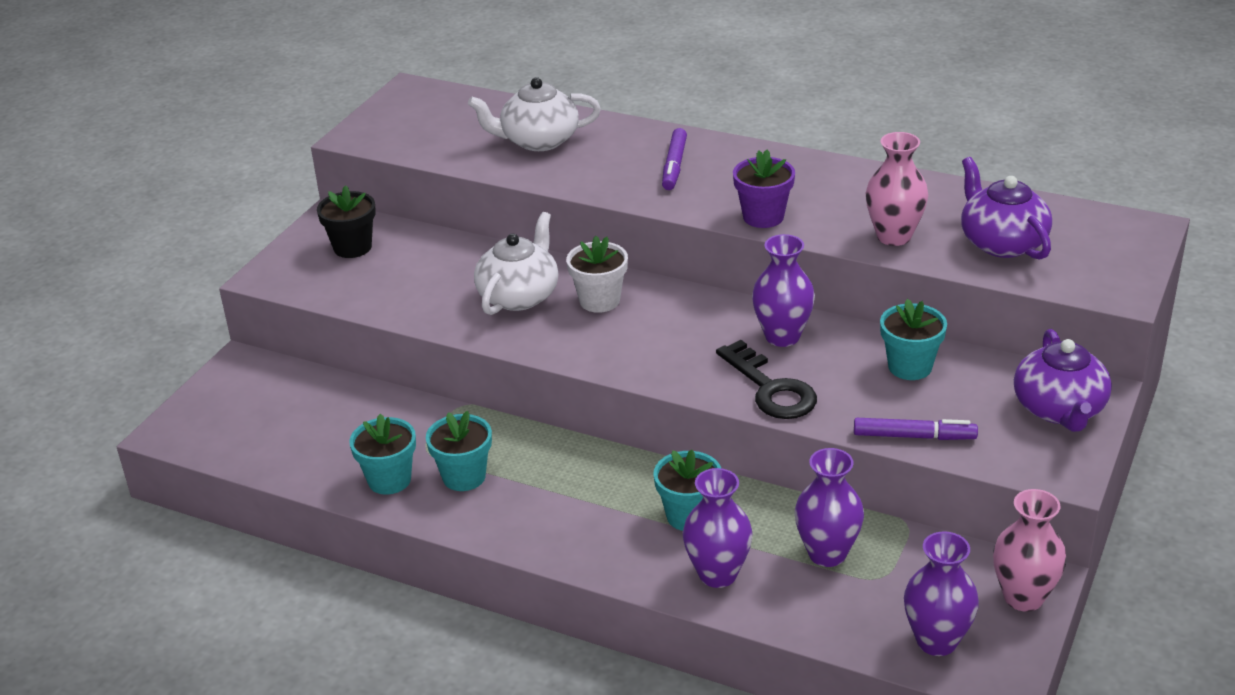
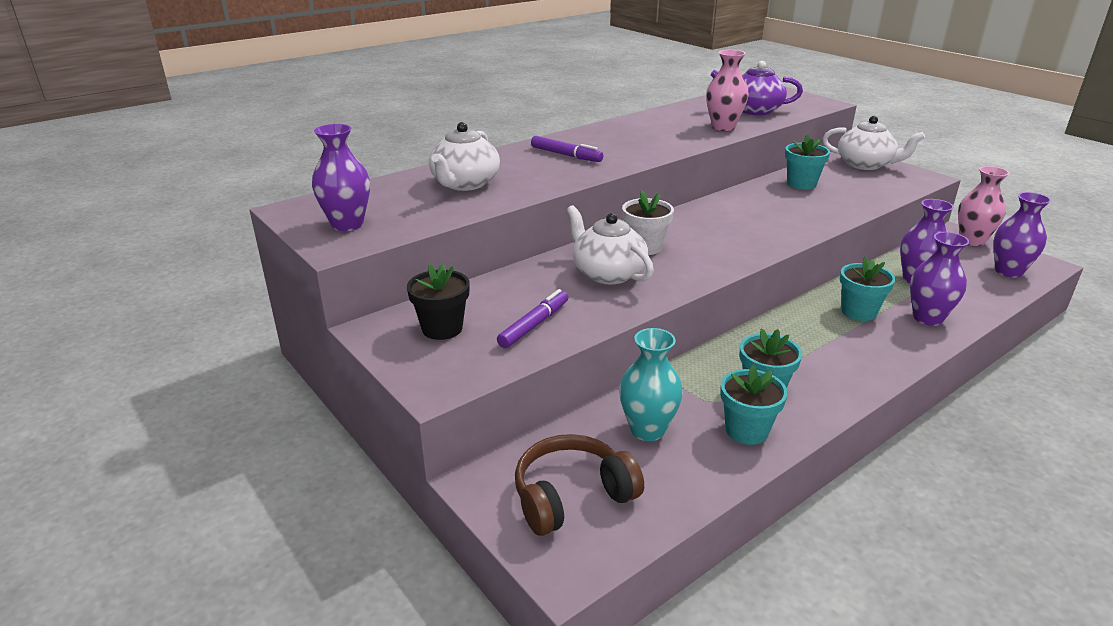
camera: 65 degrees left, 5 degrees down
(247, 411) = (572, 496): none -> brown headphones
(356, 424) = (647, 430): none -> turquoise vase
(763, 217) = (665, 148): purple flower pot -> none
(770, 388) = (800, 222): black key -> none
(782, 336) = (742, 205): purple vase -> purple vase (347, 224)
(914, 436) = (874, 199): purple marker -> purple marker (534, 325)
(1059, 409) = (865, 164): purple teapot -> white teapot

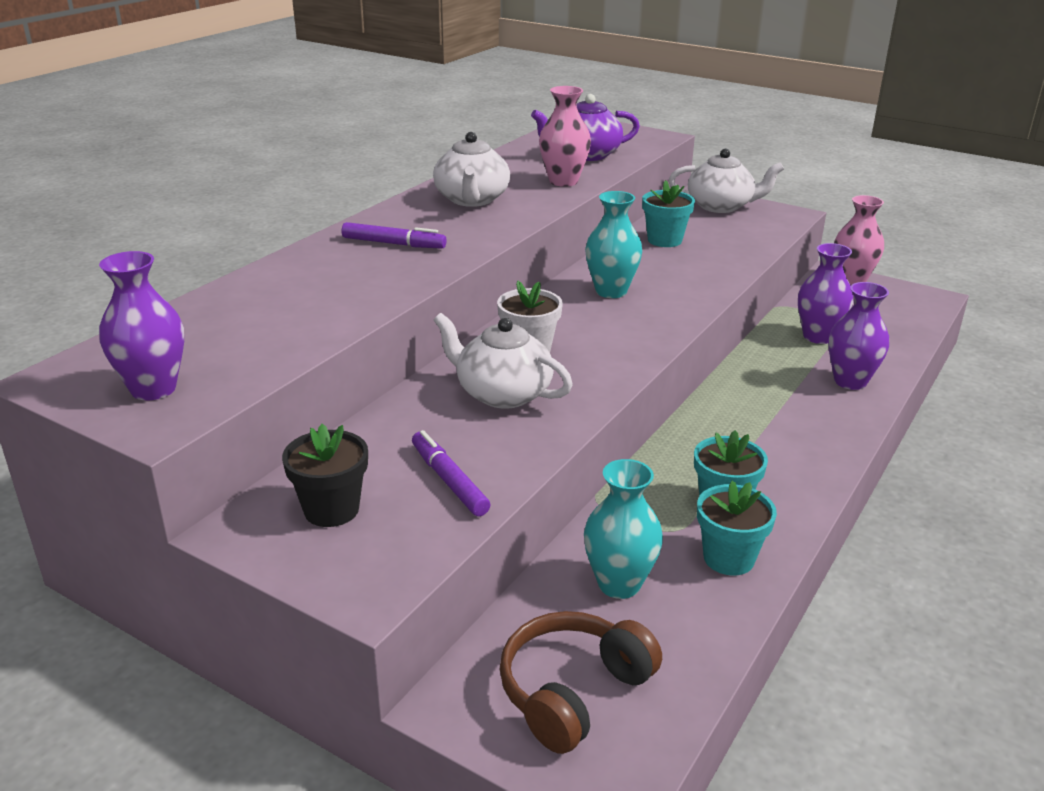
camera: 20 degrees left, 0 degrees up
(464, 184) = (283, 303): white teapot -> white teapot (472, 199)
(534, 325) = (449, 480): purple marker -> purple marker turned 45 degrees counterclockwise
(734, 215) = (611, 291): none -> turquoise vase
(858, 312) = (778, 387): turquoise flower pot -> none
(1008, 271) = (902, 312): purple vase -> none

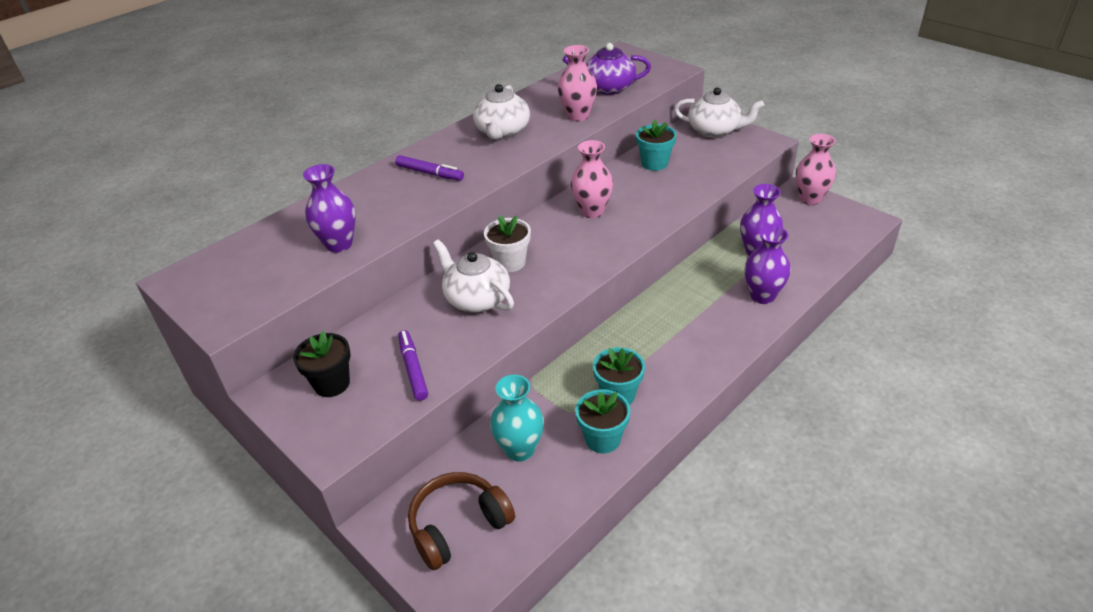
camera: 15 degrees right, 10 degrees up
(153, 389) = (231, 293): purple vase -> purple vase (339, 244)
(611, 291) = (592, 211): turquoise vase -> pink vase

